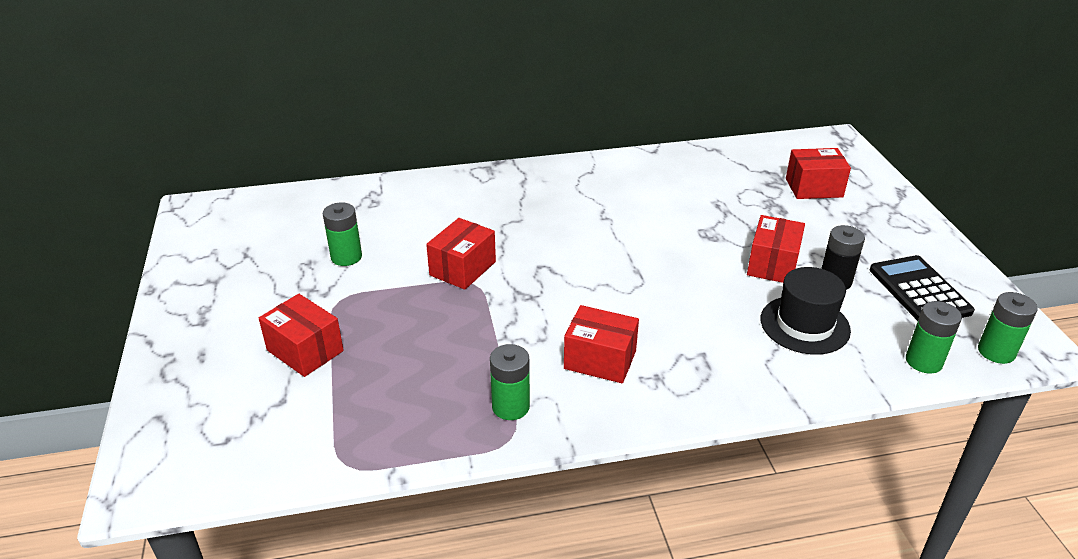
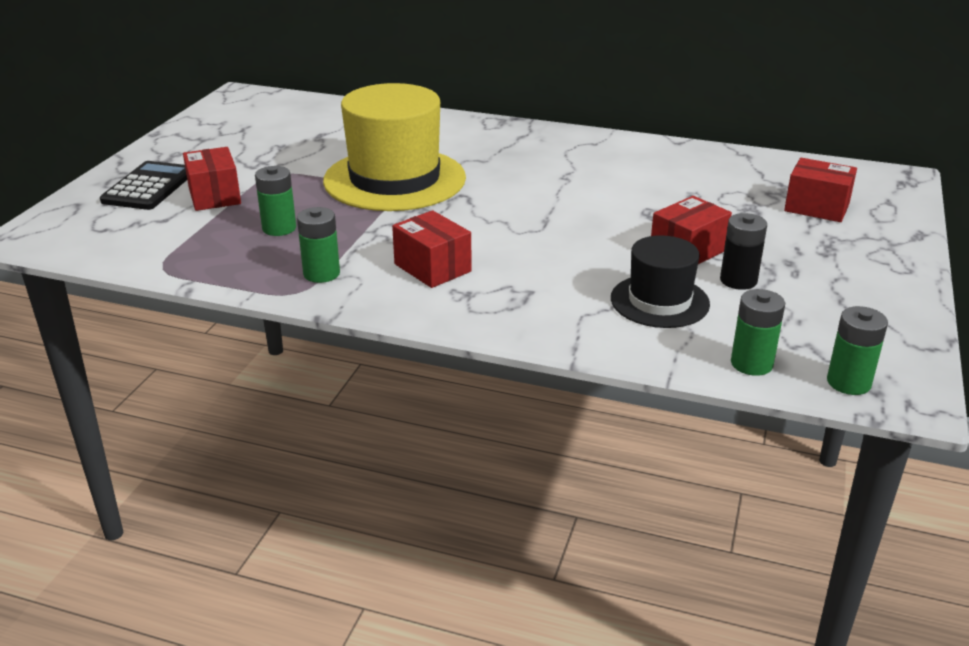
camera: 30 degrees right, 5 degrees down
(346, 257) = (313, 149): green battery -> green battery (279, 228)
(462, 268) = (394, 179): red box -> yellow hat
(919, 291) = (825, 313): black calculator -> black calculator (149, 187)

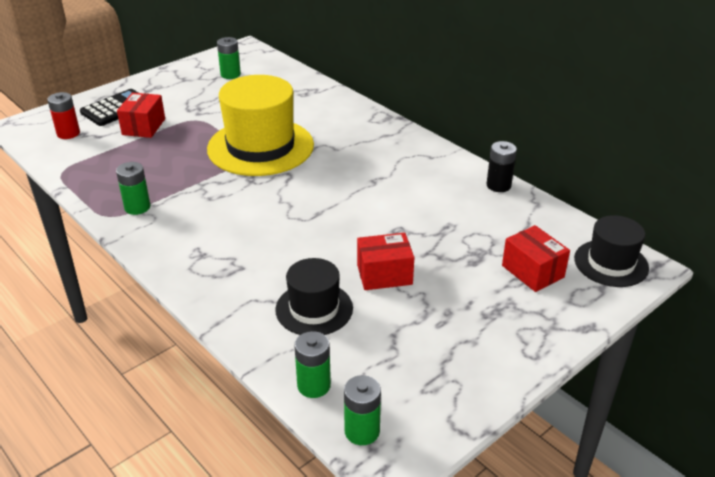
camera: 30 degrees right, 5 degrees up
(114, 227) = (68, 133): none -> red battery
(279, 228) = (152, 164): green battery -> green battery (230, 74)
(432, 268) = (204, 226): red box -> none
(738, 280) = (390, 313): black battery -> black battery (498, 185)
(871, 182) = (611, 263): none -> black hat

